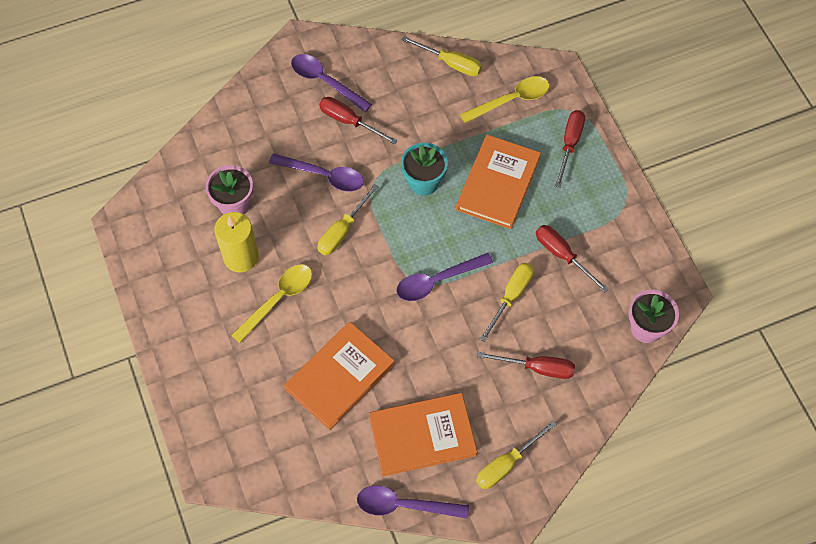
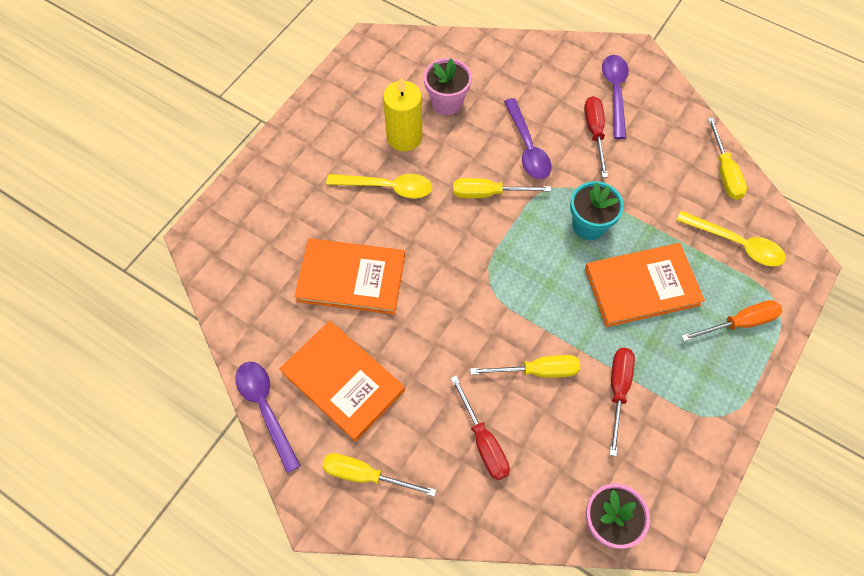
camera: 55 degrees right, 0 degrees up
(437, 281) = (502, 297): purple spoon -> none
(570, 144) = (739, 323): red screwdriver -> orange screwdriver

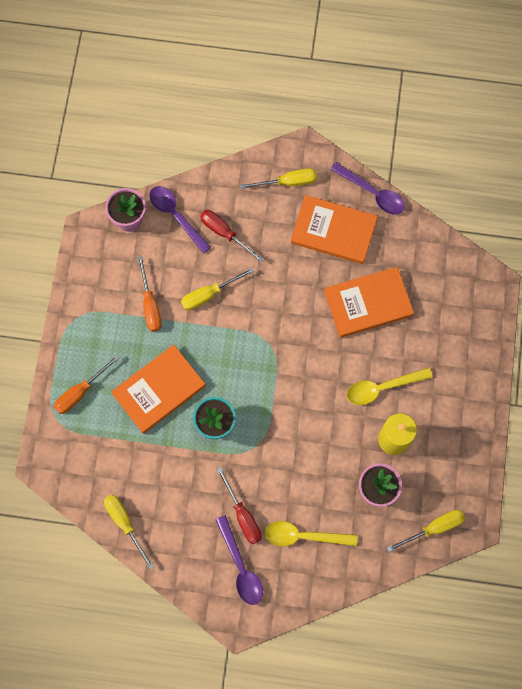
camera: 155 degrees right, 10 degrees up
(488, 193) = (303, 417): yellow screwdriver -> yellow screwdriver (433, 528)
(527, 147) = (291, 475): purple spoon -> purple spoon (176, 216)
(618, 390) = (150, 305): red screwdriver -> orange screwdriver
(736, 244) = (99, 458): yellow spoon -> yellow spoon (303, 536)

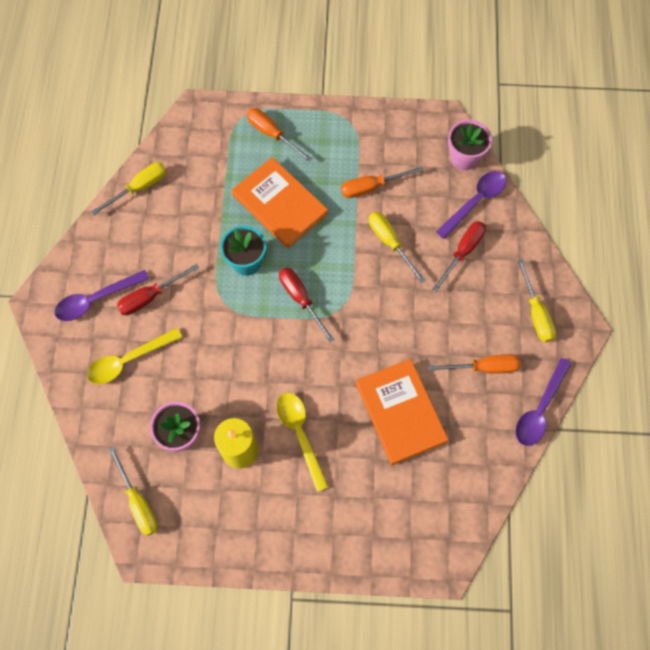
camera: 85 degrees right, 5 degrees down
(257, 377) = (301, 299): none -> red screwdriver
(303, 536) = (128, 360): yellow spoon -> yellow spoon turned 120 degrees counterclockwise
(333, 231) = (484, 367): orange book -> orange screwdriver

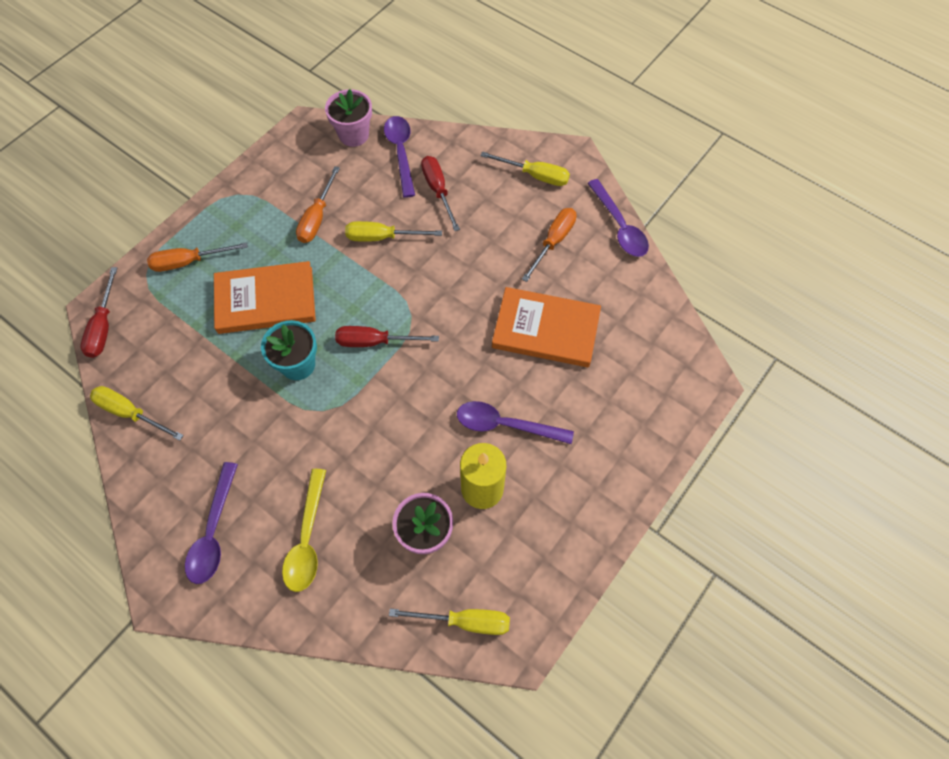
camera: 55 degrees left, 5 degrees down
(139, 188) = (130, 413): yellow screwdriver -> yellow screwdriver turned 60 degrees counterclockwise
(150, 297) = (257, 476): red screwdriver -> red screwdriver (103, 326)
(300, 434) = (505, 425): yellow spoon -> purple spoon

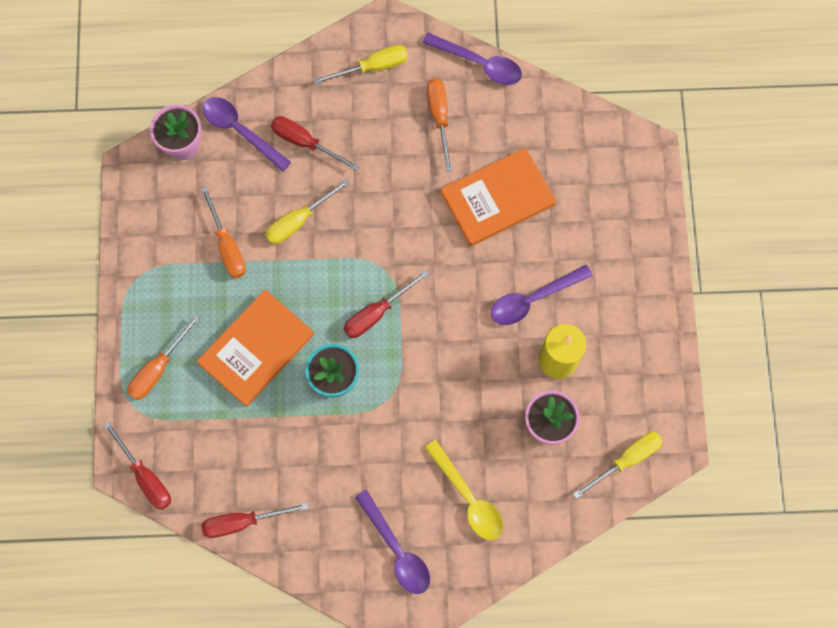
camera: 40 degrees left, 10 degrees up
(130, 413) = (242, 522): yellow screwdriver -> red screwdriver

